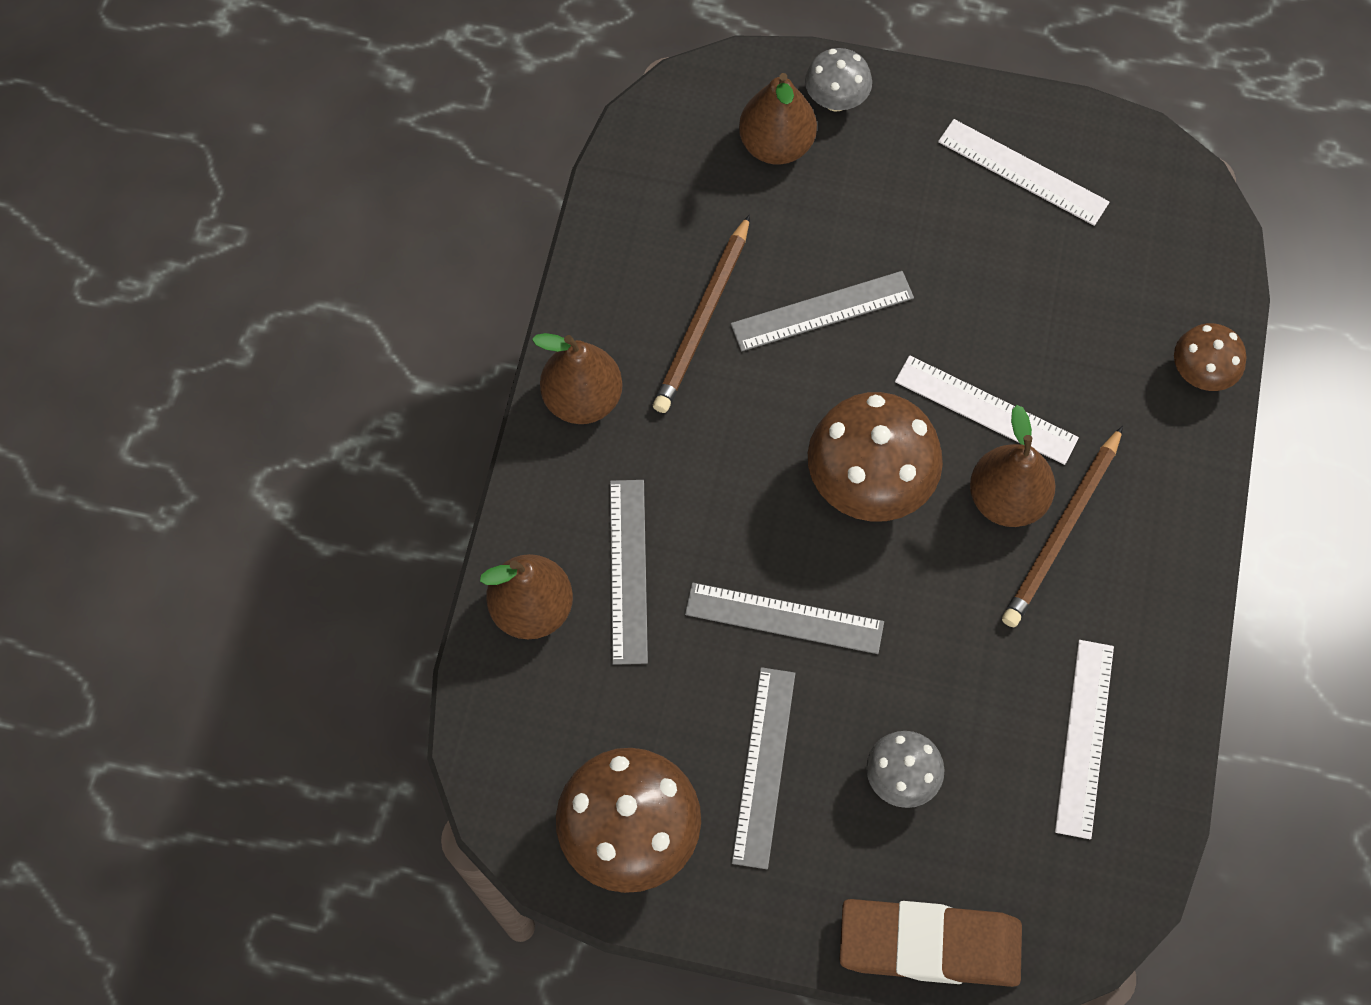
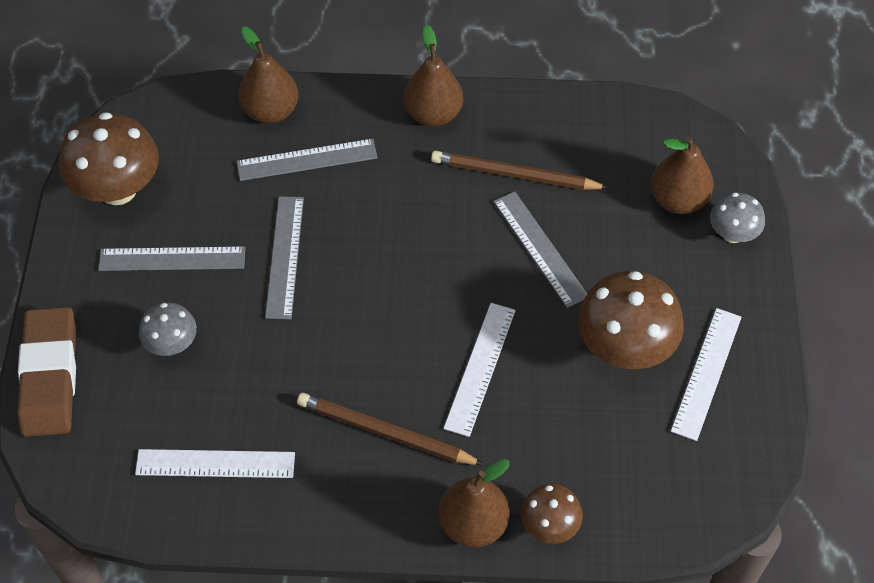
camera: 80 degrees right, 10 degrees down
(868, 483) = (401, 296): brown mushroom -> brown mushroom (624, 348)
(1006, 499) = (405, 390): brown pear -> brown pear (473, 524)

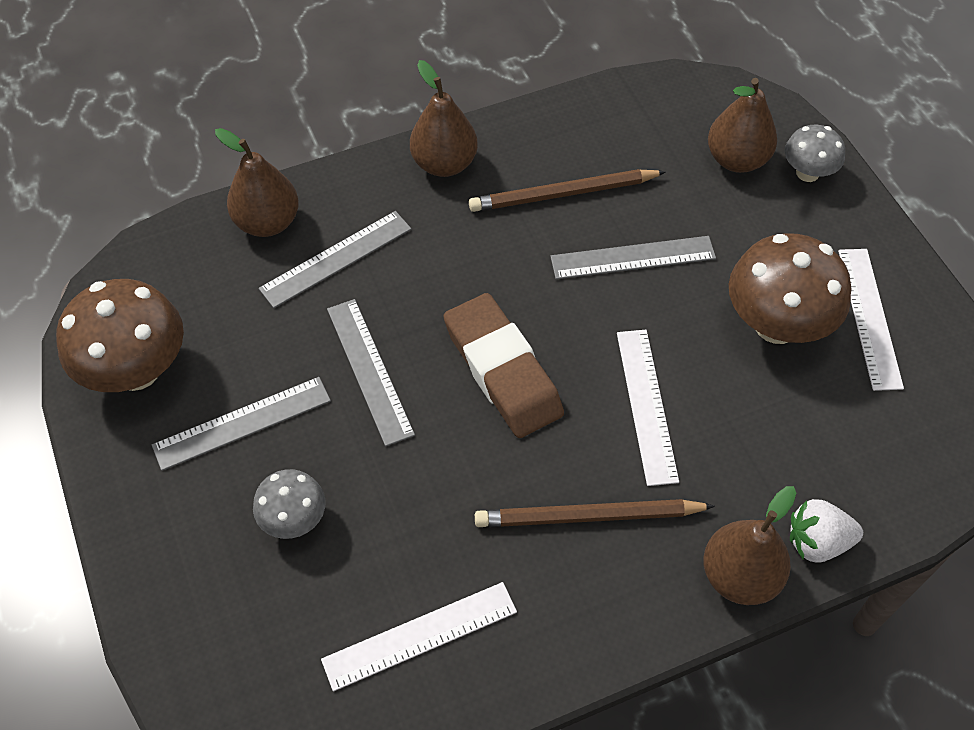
camera: 25 degrees left, 0 degrees up
(49, 376) = (166, 618): brown eraser -> brown eraser (502, 370)
(540, 248) = (633, 258): grey ruler -> grey ruler turned 45 degrees counterclockwise
(549, 526) = (817, 542): brown mushroom -> white strawberry

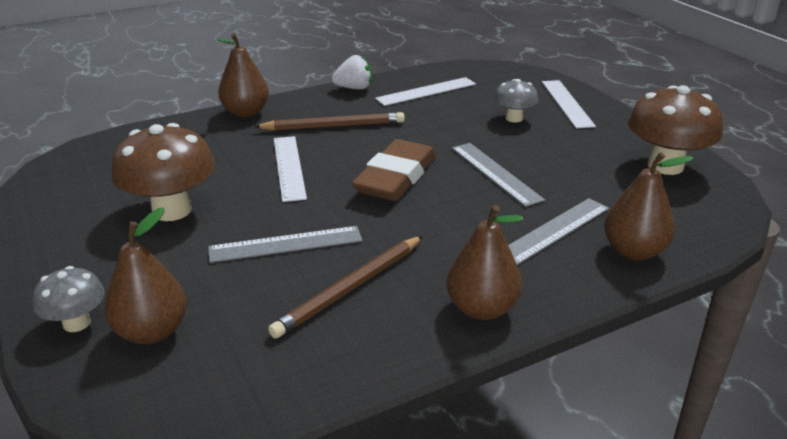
camera: 175 degrees right, 25 degrees down
(242, 423) = (571, 148): grey ruler -> none
(502, 370) = (396, 177): brown eraser -> brown eraser turned 60 degrees clockwise
(563, 194) = (350, 288): brown pencil -> brown pencil turned 150 degrees clockwise
(817, 542) = (193, 124): white strawberry -> white strawberry (354, 88)
(869, 317) = (89, 218): white ruler -> white ruler (567, 103)

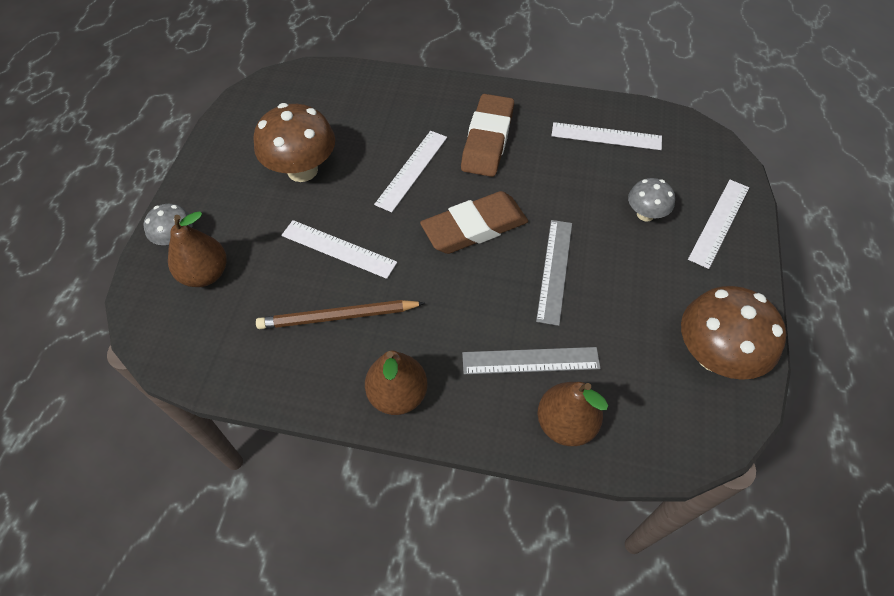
camera: 40 degrees right, 25 degrees up
(246, 112) = (439, 87): brown pear -> none
(285, 244) = (338, 249): grey ruler -> white ruler
(333, 126) = (487, 140): brown pencil -> brown eraser
(354, 88) = (549, 100): white strawberry -> none

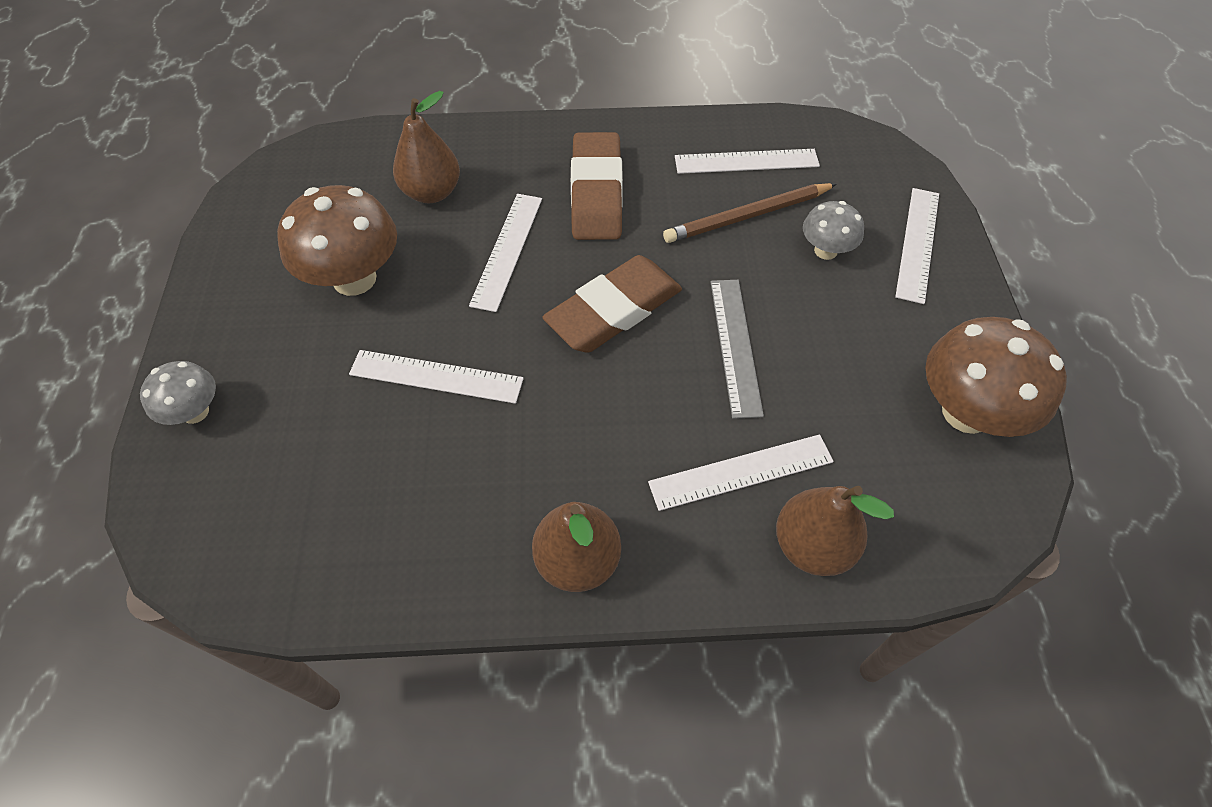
camera: 15 degrees left, 0 degrees up
(205, 274) = (251, 452): brown pear -> brown pear (432, 192)
(338, 317) = (462, 471): brown pencil -> brown pencil (748, 216)
(530, 361) = (741, 472): grey ruler -> white ruler

